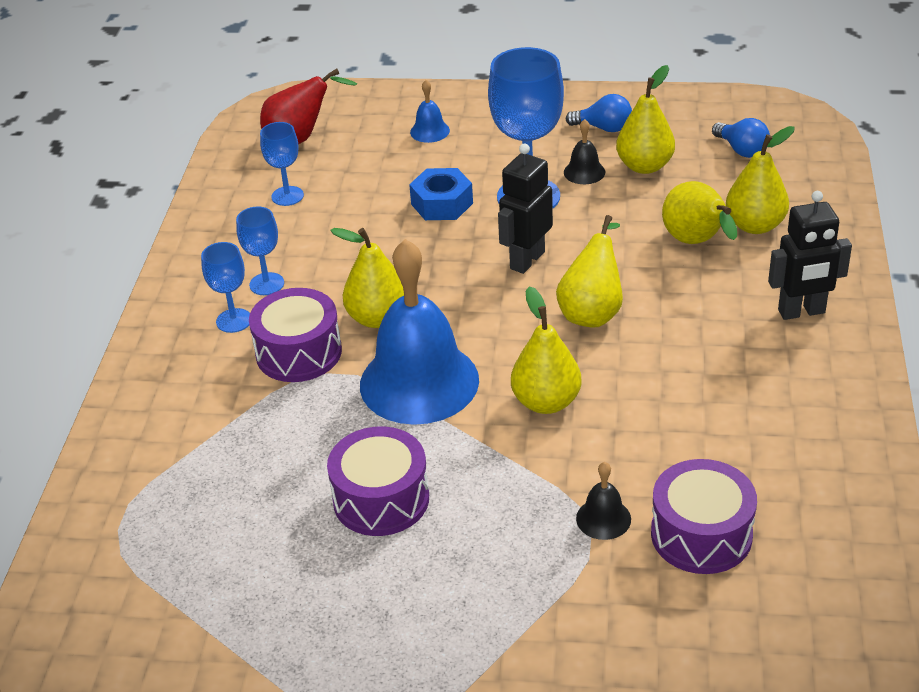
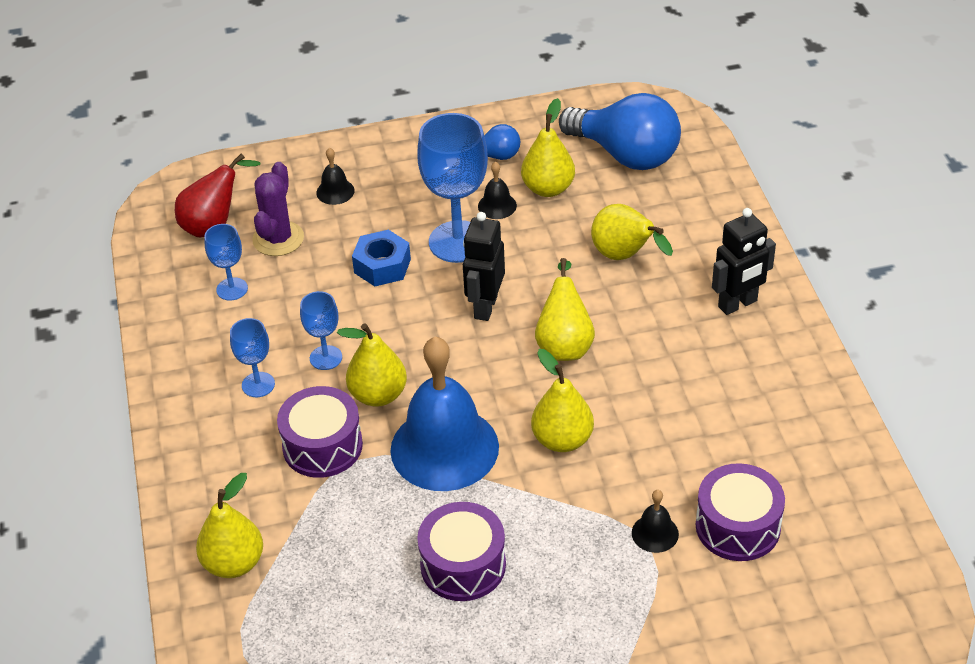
camera: 20 degrees left, 5 degrees up
(234, 320) = (246, 429): blue goblet -> blue goblet (326, 358)
(354, 161) = (278, 239): none -> purple cactus
(430, 131) = (335, 191): blue bell -> black bell
(741, 150) = (625, 154): blue light bulb -> blue light bulb, size x2.11
(755, 225) = (667, 228): yellow pear -> yellow pear (234, 563)

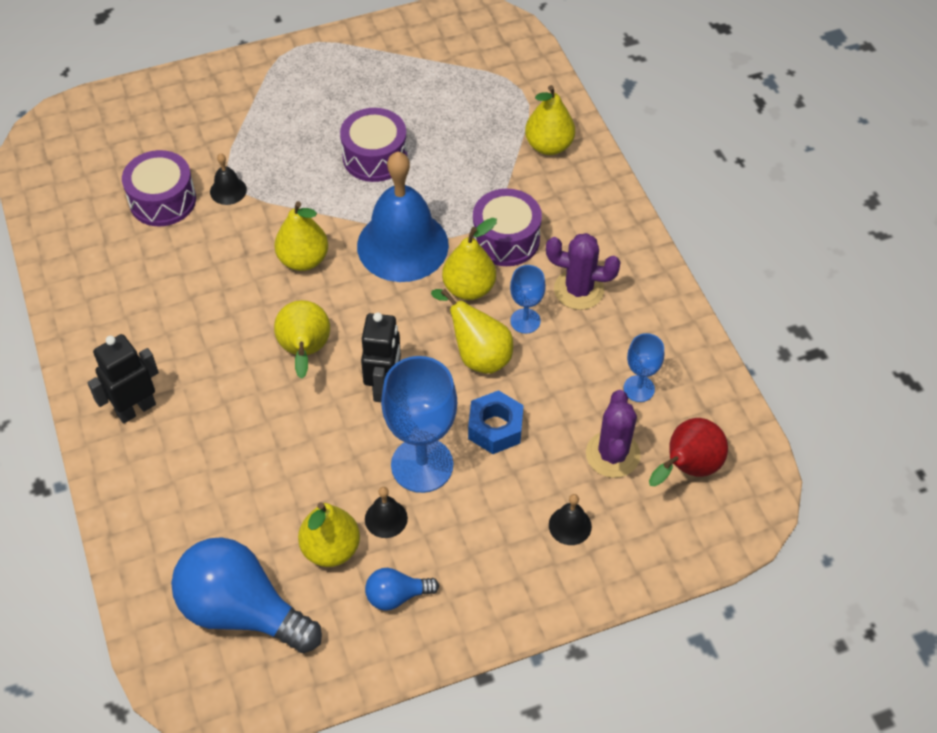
camera: 170 degrees right, 10 degrees up
(258, 385) = (578, 290): blue goblet -> purple cactus
(625, 256) = (246, 459): yellow pear -> yellow pear (478, 355)

